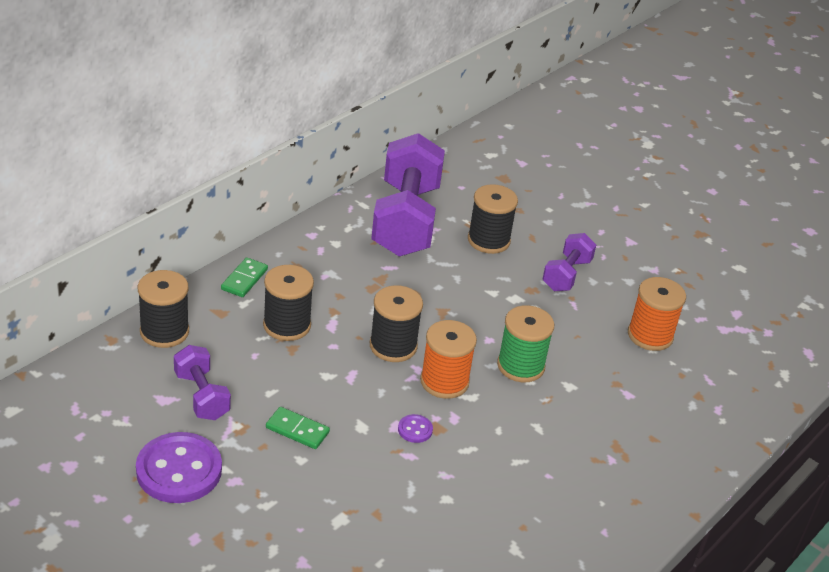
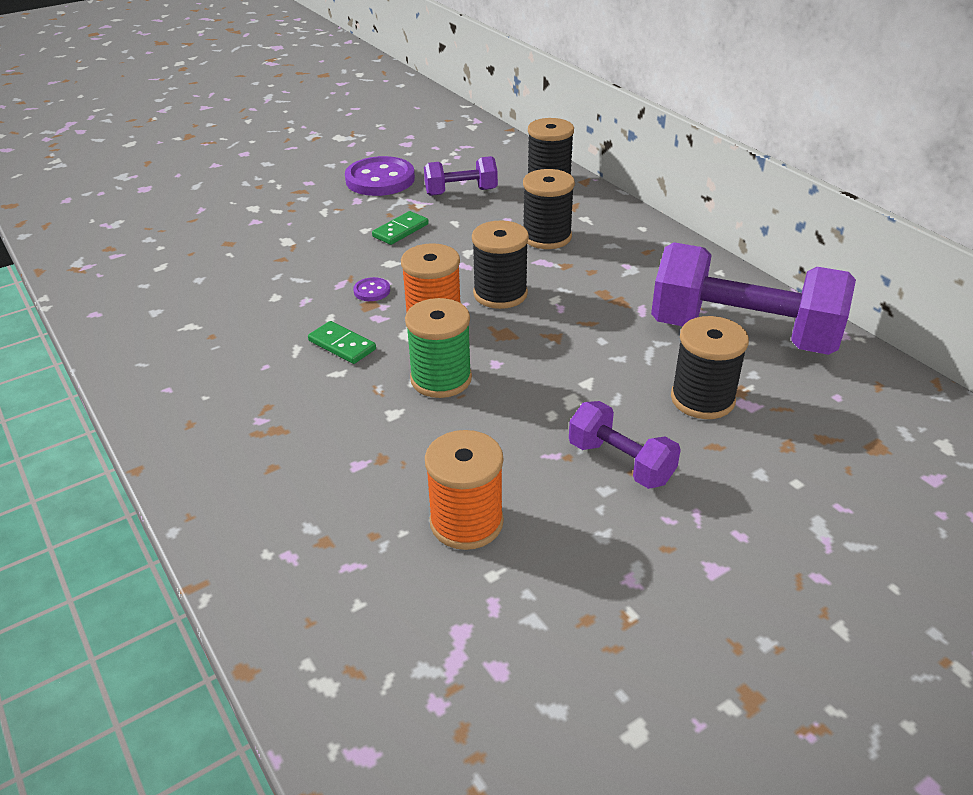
camera: 110 degrees right, 0 degrees up
(244, 279) = (622, 220): green domino -> green domino (342, 345)

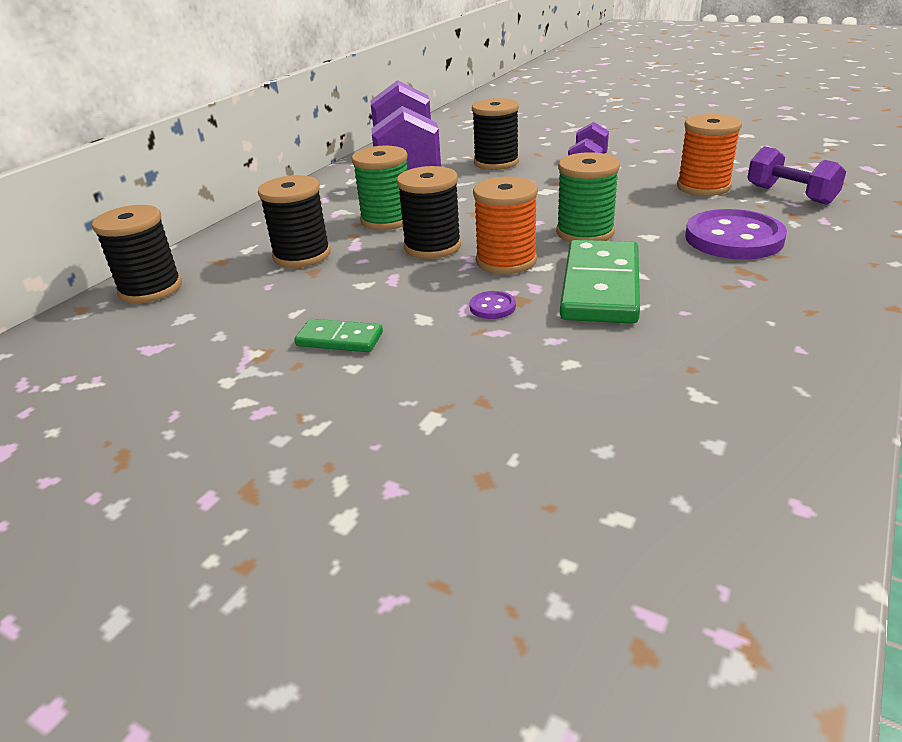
camera: 115 degrees left, 5 degrees down
(342, 345) = (600, 286): green domino -> green domino, size x1.93
(380, 179) = (176, 417): purple button -> purple button (733, 238)
(461, 192) = (203, 334): purple dumbbell -> purple dumbbell (790, 195)
(583, 286) = (387, 220): none -> green spool

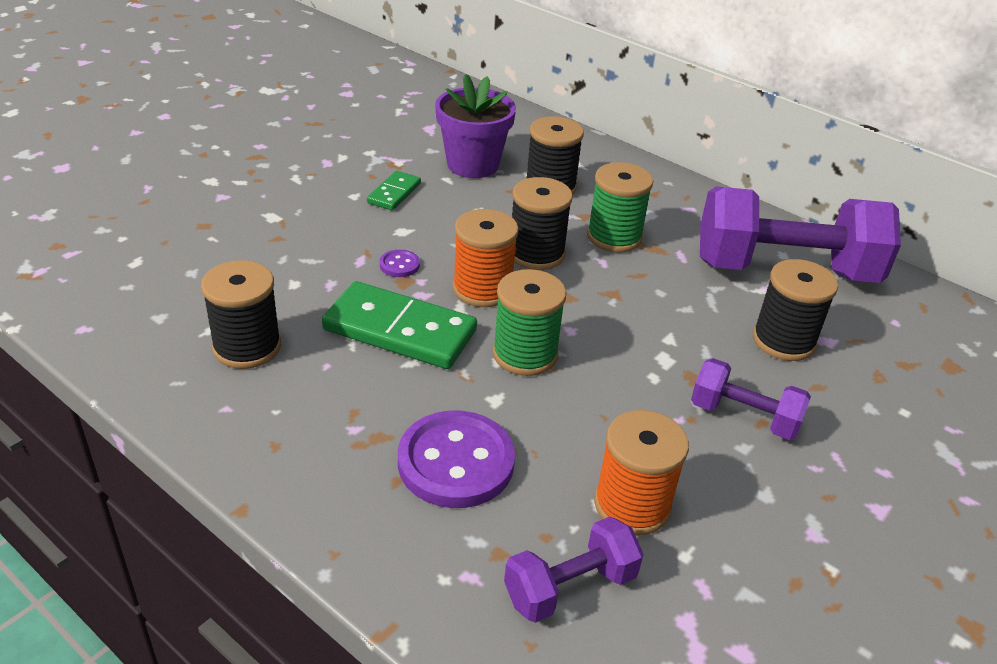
camera: 95 degrees right, 5 degrees up
(150, 289) = (520, 125): black spool -> black spool (247, 347)
(257, 302) = (472, 165): none -> purple flower pot

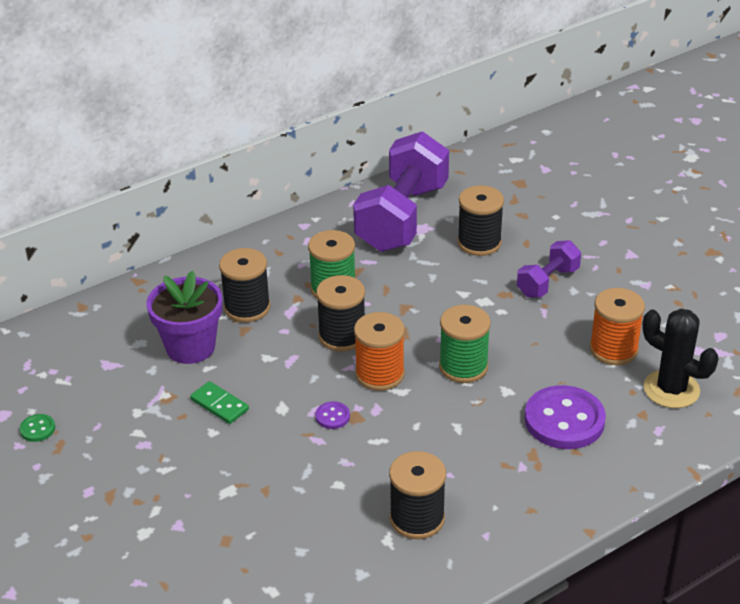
camera: 70 degrees left, 0 degrees up
(332, 110) = (37, 429): none -> green button
(400, 330) = (418, 428): green domino -> none
(570, 587) = (671, 389): purple dumbbell -> black cactus

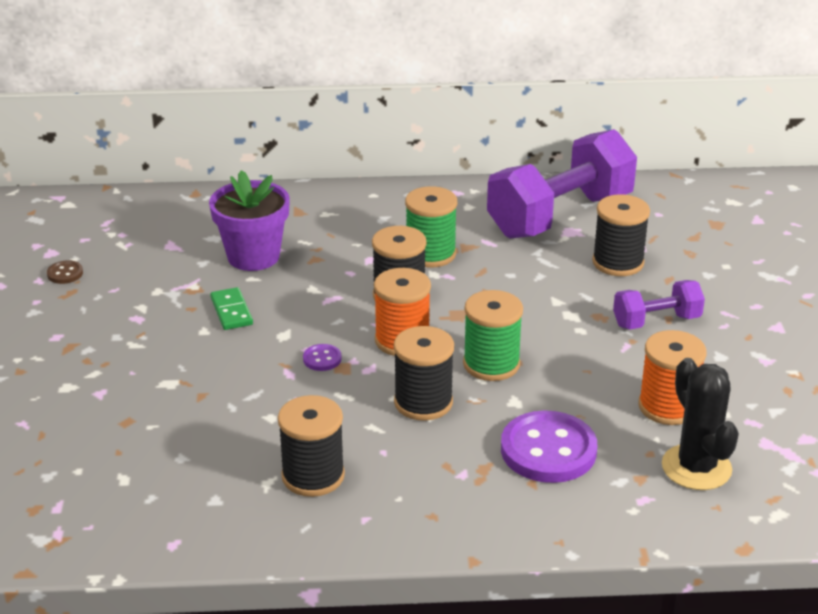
camera: 30 degrees right, 5 degrees down
(37, 429) = (65, 273): green button -> brown button
(247, 307) = (335, 242): black spool -> black spool (423, 402)

